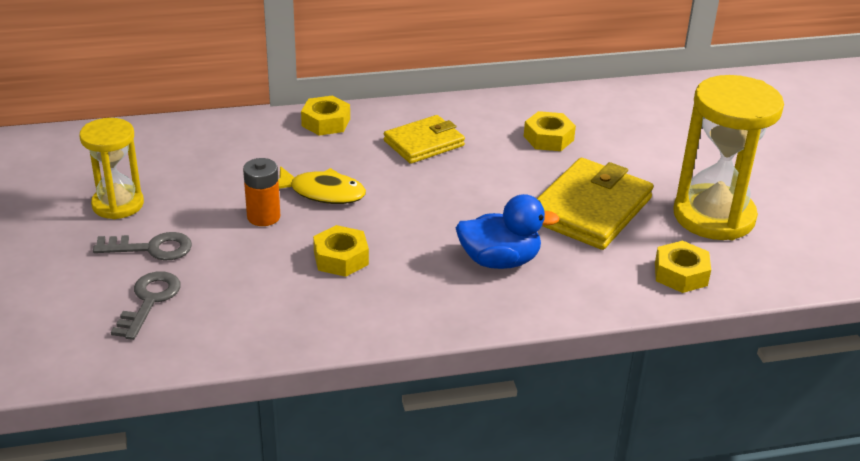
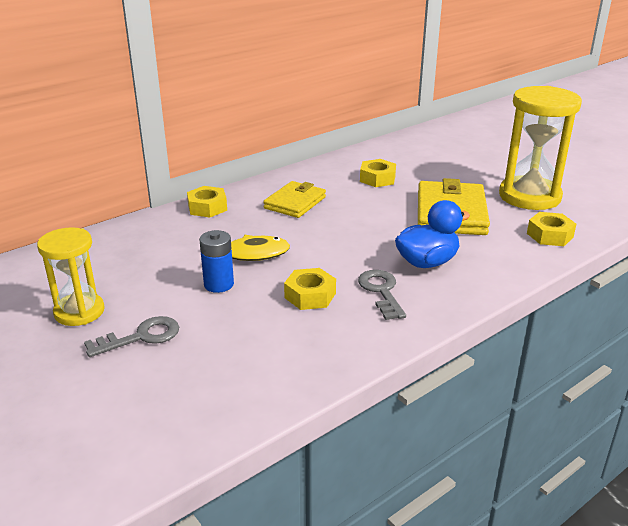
camera: 25 degrees left, 5 degrees down
(149, 301) = (176, 380): grey key -> grey key (381, 291)
(263, 217) = (218, 284): orange battery -> blue battery

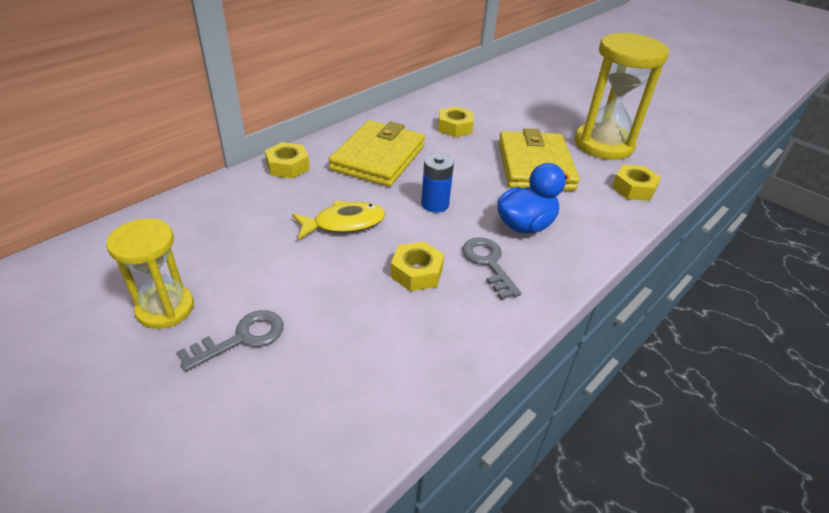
camera: 10 degrees left, 10 degrees up
(218, 284) = (317, 263): blue battery -> blue battery (435, 204)
(295, 203) = (378, 158): yellow wallet -> yellow wallet, size x1.56

